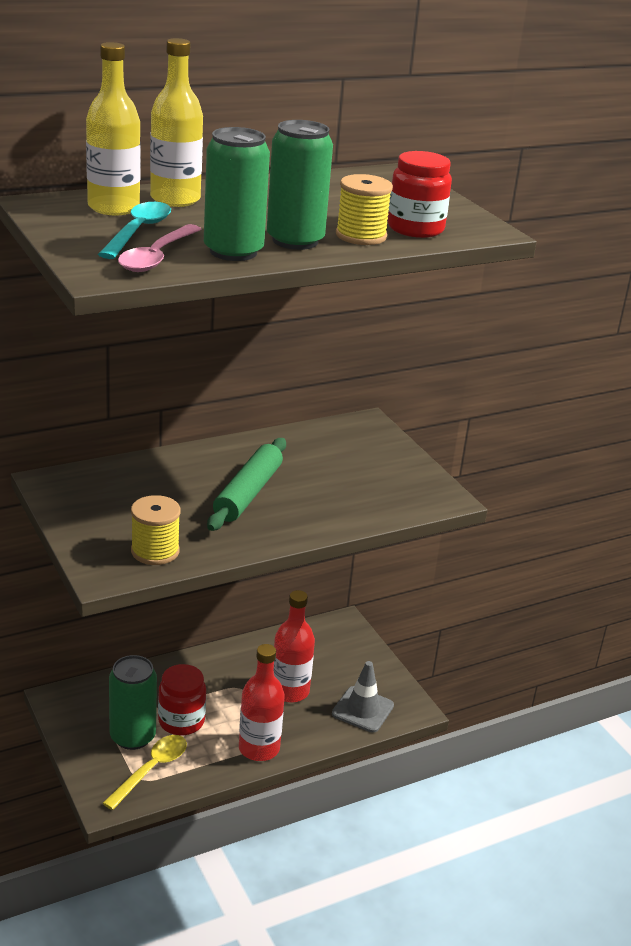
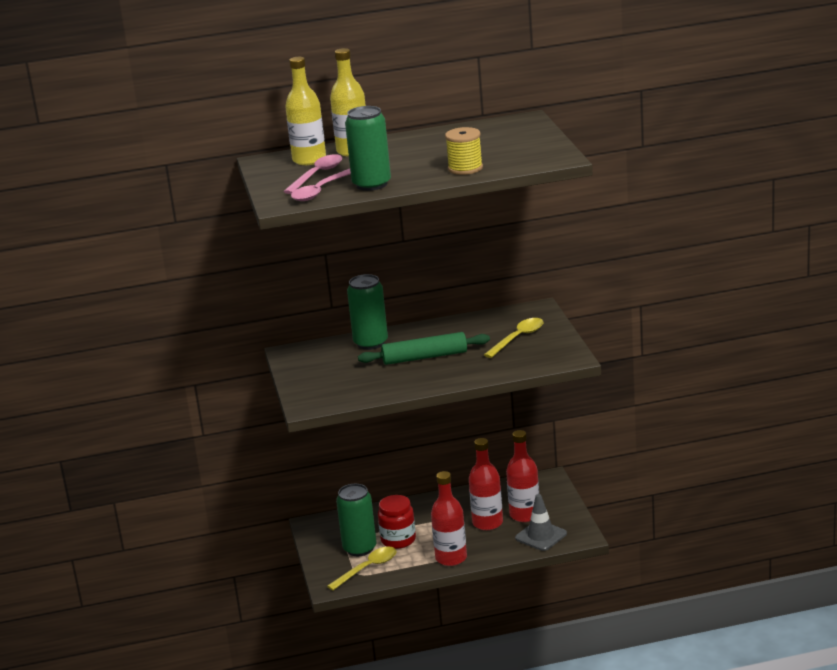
camera: 20 degrees right, 5 degrees down
(138, 231) = (317, 175): turquoise spoon -> pink spoon
(155, 551) = (345, 393): yellow spool -> none
(248, 493) = (425, 357): green rolling pin -> green rolling pin turned 45 degrees clockwise
(295, 241) = (417, 175): green can -> green can (370, 343)
(332, 678) = (525, 515): none -> red bottle
(362, 466) = (518, 338): none -> yellow spoon
(415, 229) = (508, 161): red jar -> none

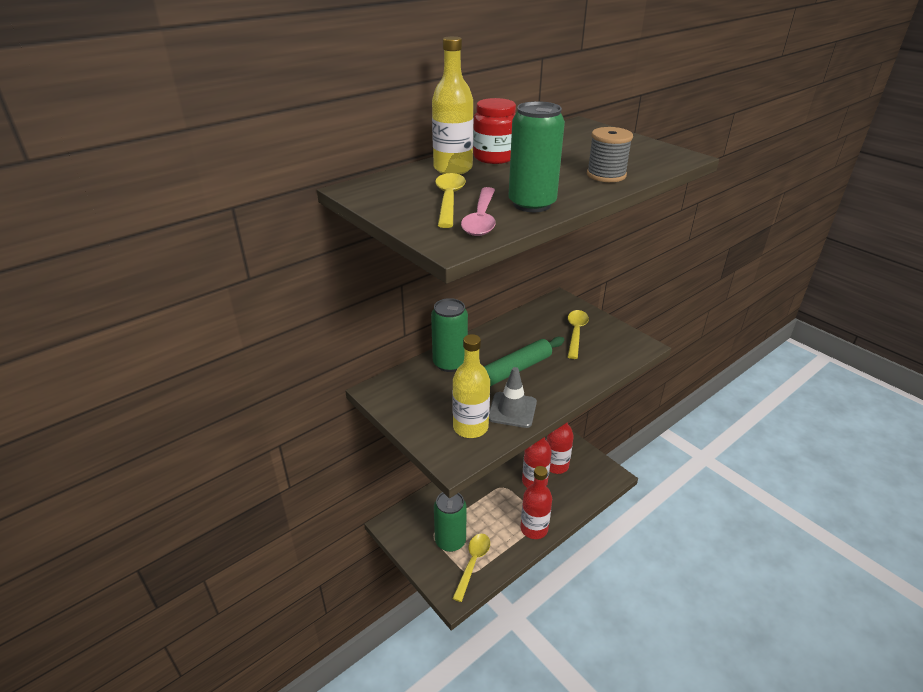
camera: 30 degrees left, 10 degrees up
(309, 160) = (414, 183): yellow bottle -> yellow bottle (470, 427)
(317, 175) = (449, 200): pink spoon -> yellow spoon
(398, 540) = (476, 521): red jar -> red jar (494, 157)
(465, 168) = (606, 175): yellow spool -> grey spool
(541, 536) = (584, 484): grey traffic cone -> grey traffic cone (512, 410)

